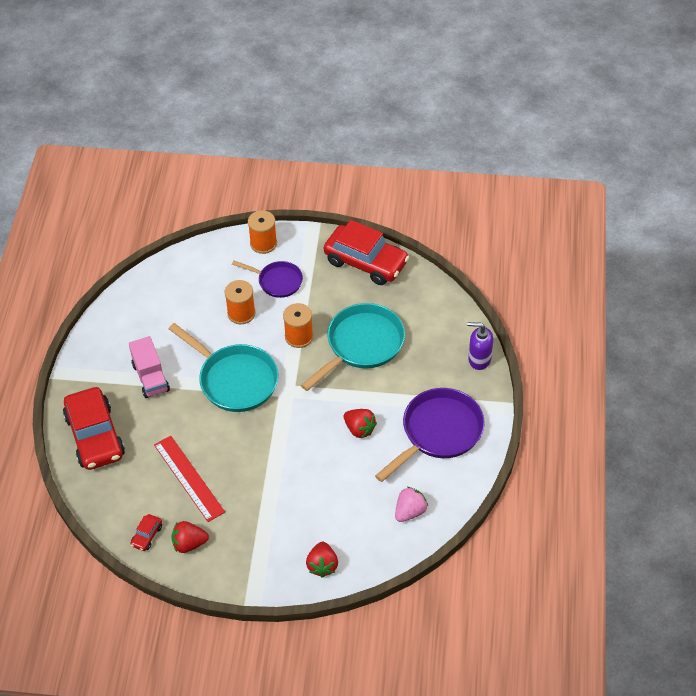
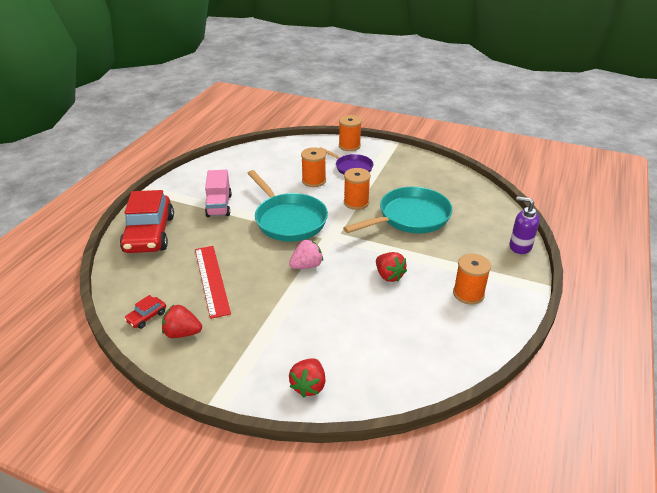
camera: 15 degrees right, 15 degrees down
(366, 262) = (429, 168): red car -> none
(410, 511) = (421, 356): pink strawberry -> pink strawberry (306, 266)
(438, 432) = (468, 294): purple pan -> orange spool

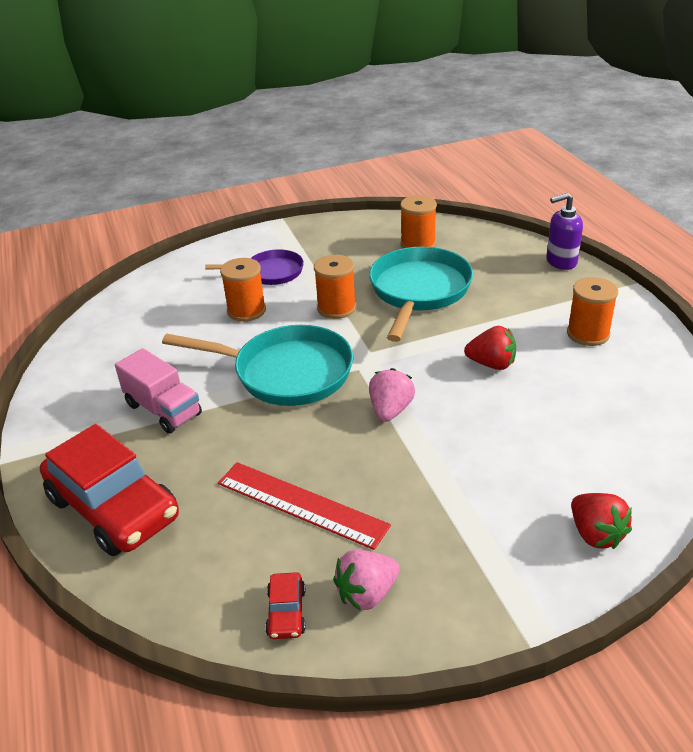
camera: 40 degrees left, 0 degrees up
(182, 333) = (367, 593): red strawberry -> pink strawberry
(349, 146) = (229, 249): orange spool -> orange spool (418, 244)

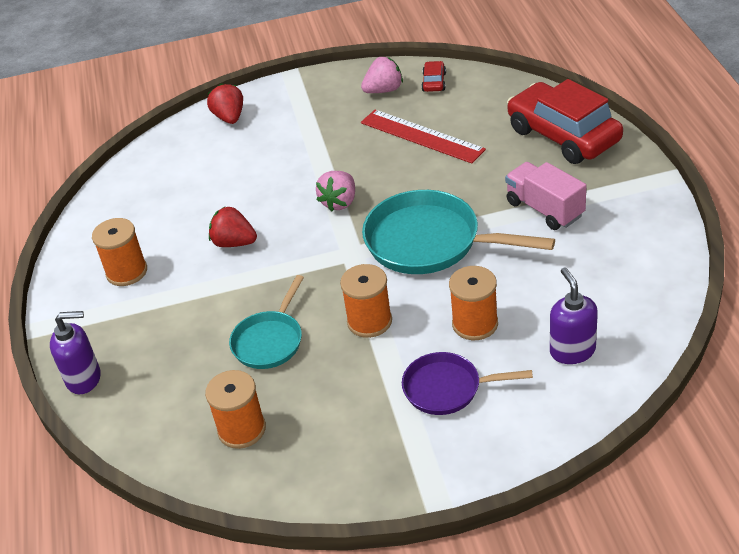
camera: 170 degrees left, 5 degrees up
(171, 298) = (572, 351): none -> purple soap dispenser
(419, 291) = (269, 341): turquoise pan -> turquoise pan, size x0.59

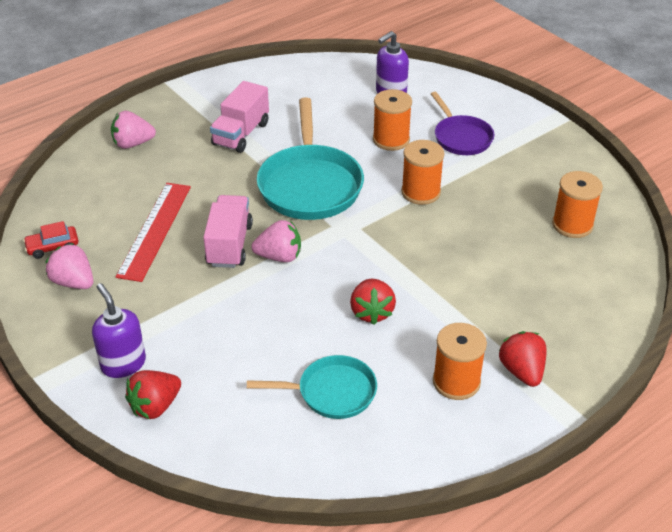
camera: 120 degrees left, 0 degrees up
(84, 379) = (600, 347): purple soap dispenser -> purple soap dispenser (123, 364)
(104, 315) = (522, 371): none -> red strawberry
(269, 341) = (477, 241): turquoise pan -> turquoise pan (332, 392)
(374, 175) = (229, 245): none -> pink truck
(563, 135) = (133, 144): red car -> pink strawberry

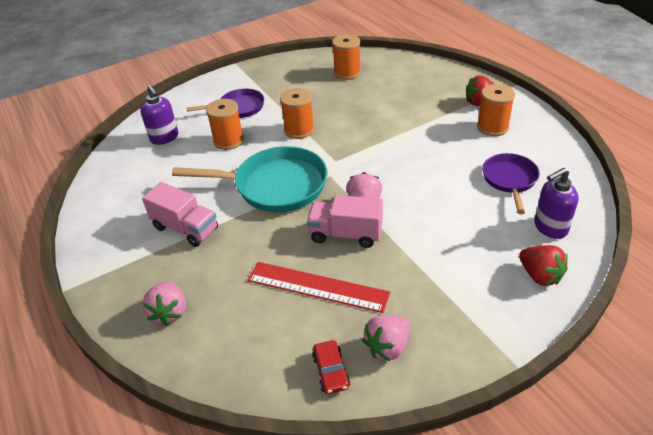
camera: 80 degrees left, 0 degrees up
(123, 364) = (495, 300): purple soap dispenser -> purple soap dispenser (550, 227)
(332, 392) = (510, 180): turquoise pan -> purple pan
(371, 312) = (429, 159): red strawberry -> none

